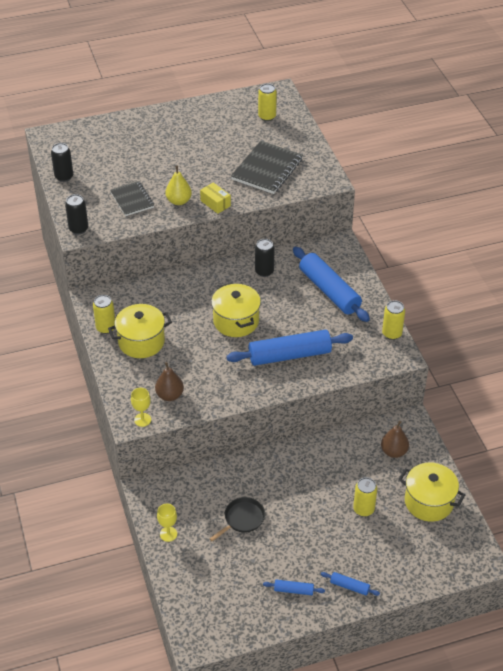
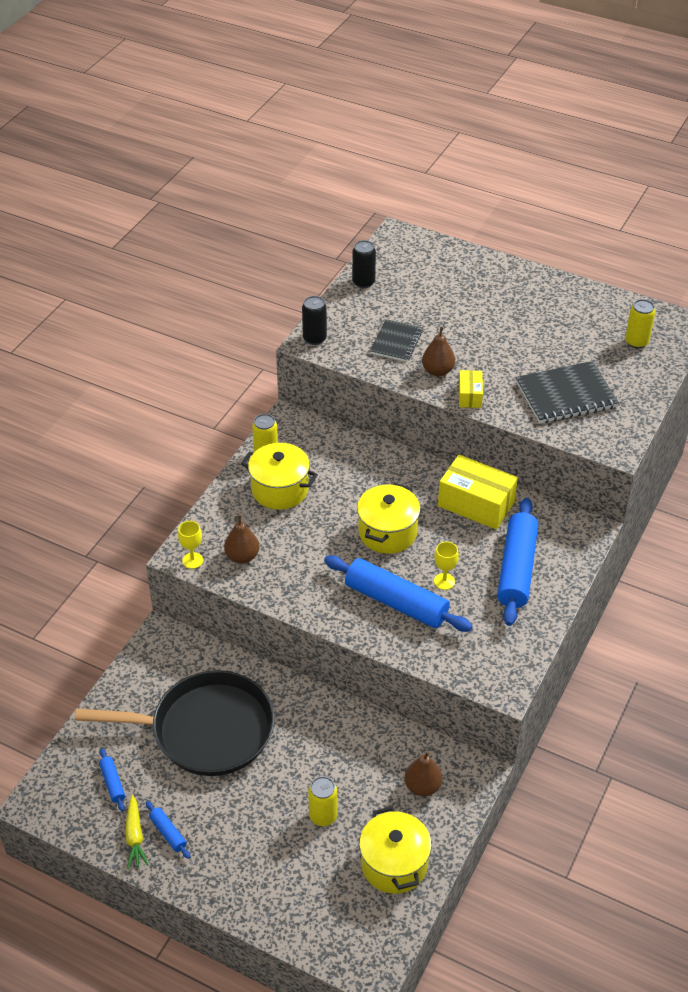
camera: 45 degrees right, 0 degrees up
(168, 534) = (130, 689): yellow goblet -> yellow goblet (444, 581)
(179, 201) = (437, 371): yellow pear -> brown pear
(242, 519) = (206, 730): black pan -> black pan, size x2.37
(264, 271) = (476, 504): black can -> yellow box
(278, 608) = (135, 836): none -> yellow carrot
(349, 586) = (219, 875): blue rolling pin -> blue rolling pin (113, 783)
(392, 333) = (525, 658): yellow can -> none

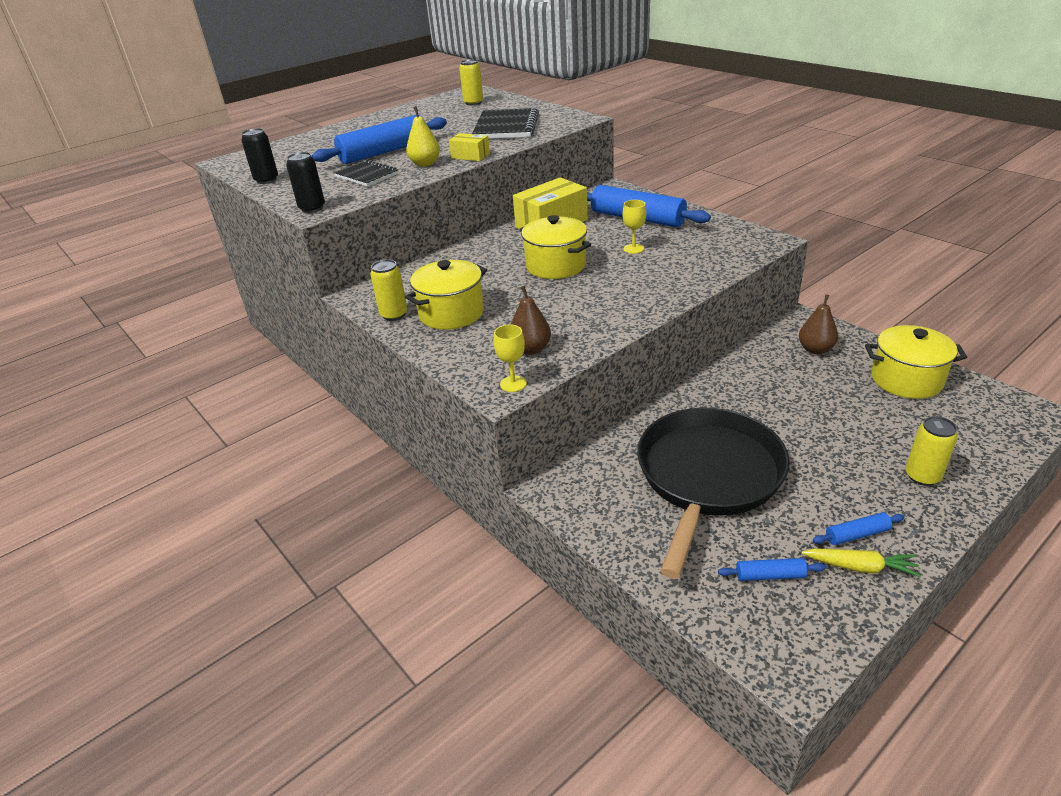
camera: 65 degrees left, 10 degrees down
(323, 816) = (843, 412): yellow can -> yellow can (922, 476)
(396, 602) = (646, 273): blue rolling pin -> blue rolling pin (384, 152)
(437, 371) = (425, 164): brown pear -> yellow pear

